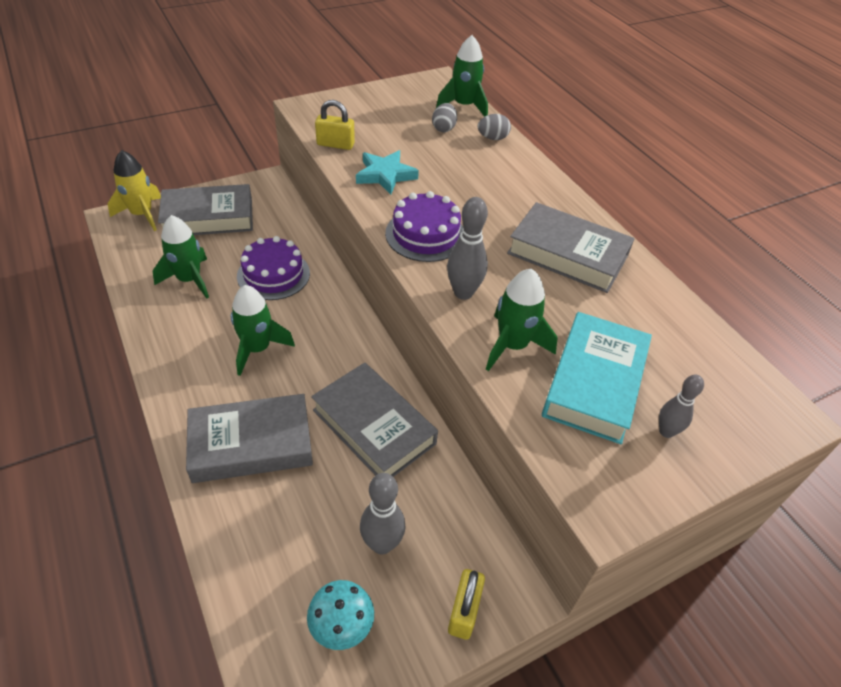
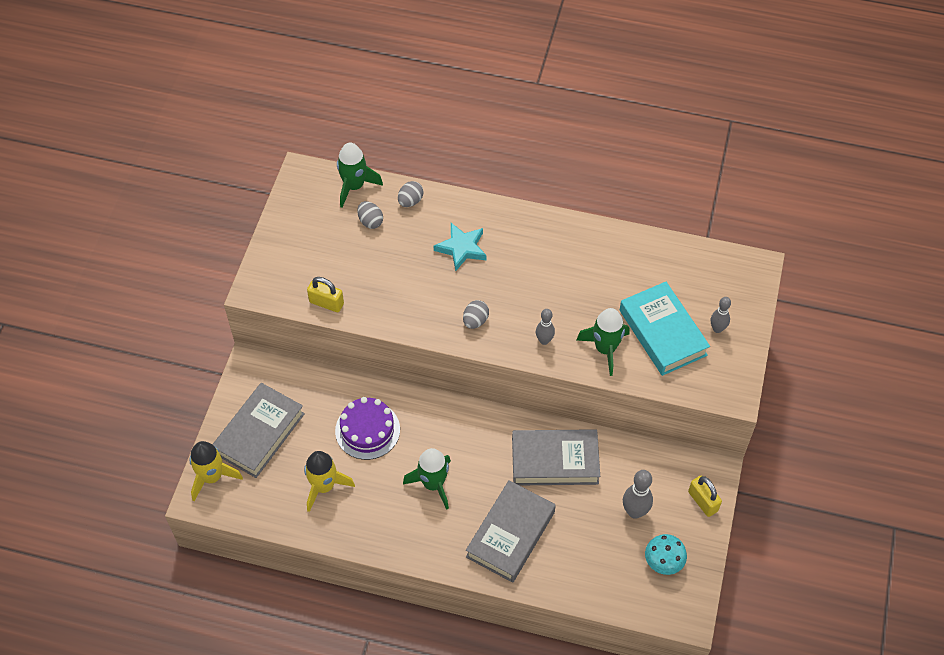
camera: 45 degrees left, 10 degrees up
(189, 280) = (324, 486): green rocket -> yellow rocket
(335, 144) = (326, 303): yellow padlock -> yellow padlock turned 60 degrees clockwise
(385, 175) = (392, 298): turquoise star -> turquoise star (461, 248)
(425, 234) = (475, 321): purple cake -> grey egg
(463, 293) = (544, 340): grey bowling pin -> grey bowling pin, size x0.65
(567, 254) = (562, 260): grey book -> none

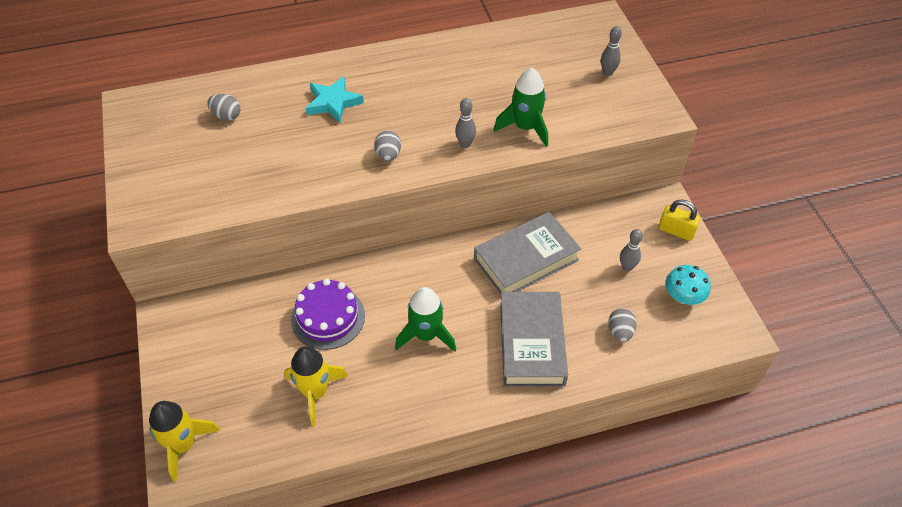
camera: 30 degrees left, 5 degrees down
(259, 433) = (213, 375): grey book -> none
(326, 303) = (224, 203): yellow padlock -> none
(354, 186) = (191, 94): green rocket -> none
(410, 201) = (256, 85): grey egg -> grey egg (620, 332)
(635, 511) = (627, 267): grey bowling pin -> grey bowling pin, size x0.65
(662, 332) = (565, 94): turquoise book -> none

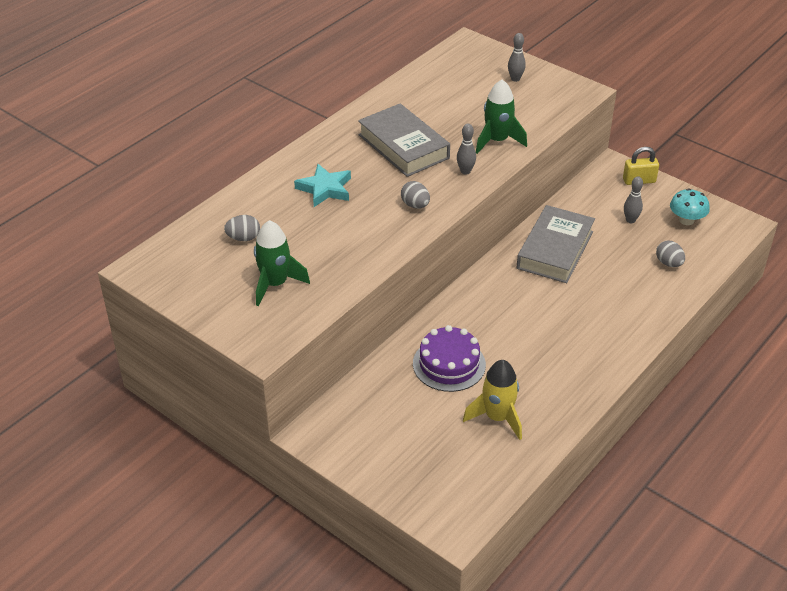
camera: 35 degrees left, 10 degrees down
(183, 445) = (434, 509): yellow rocket -> none
(426, 335) = (537, 336): green rocket -> green rocket (275, 284)
(531, 343) = (617, 301): grey book -> grey book (403, 146)

